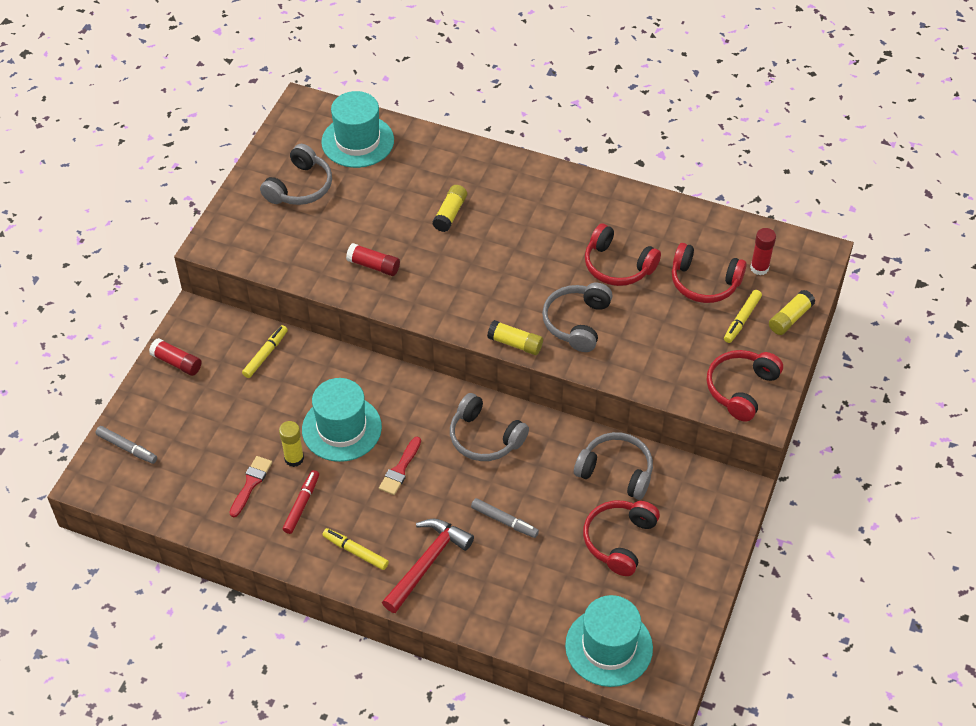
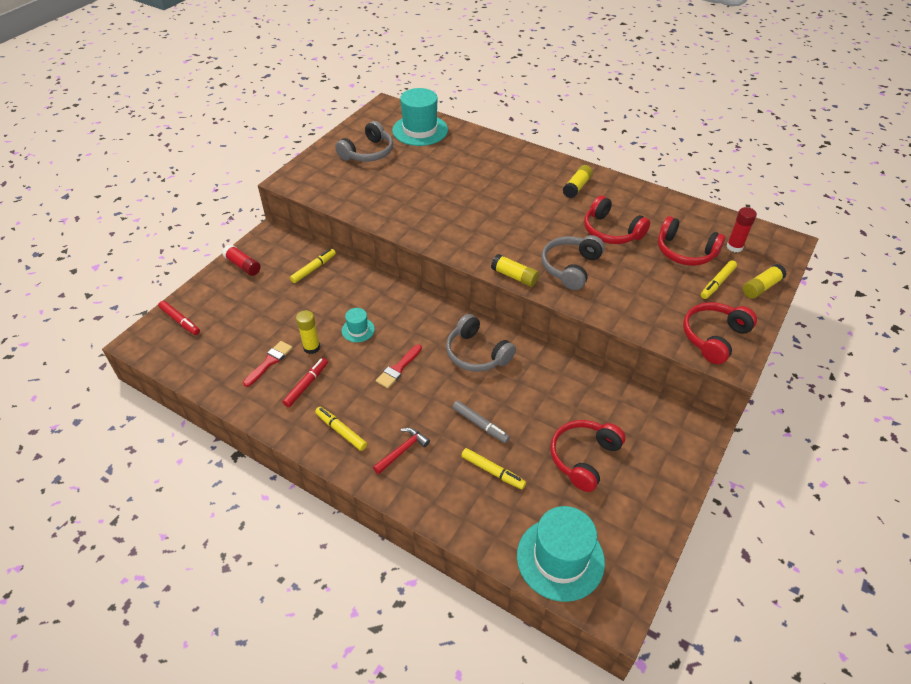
camera: 10 degrees right, 5 degrees down
(127, 448) = (180, 321): grey marker -> red marker
(341, 428) = (358, 330): turquoise hat -> turquoise hat, size x0.49
(373, 266) = (410, 208): red glue stick -> none
(427, 563) = (402, 450): red hammer -> red hammer, size x0.59
(450, 214) = (479, 182): yellow glue stick -> yellow glue stick (577, 187)
(527, 570) = (492, 471): none -> yellow marker
(616, 471) = (588, 397): grey headphones -> none

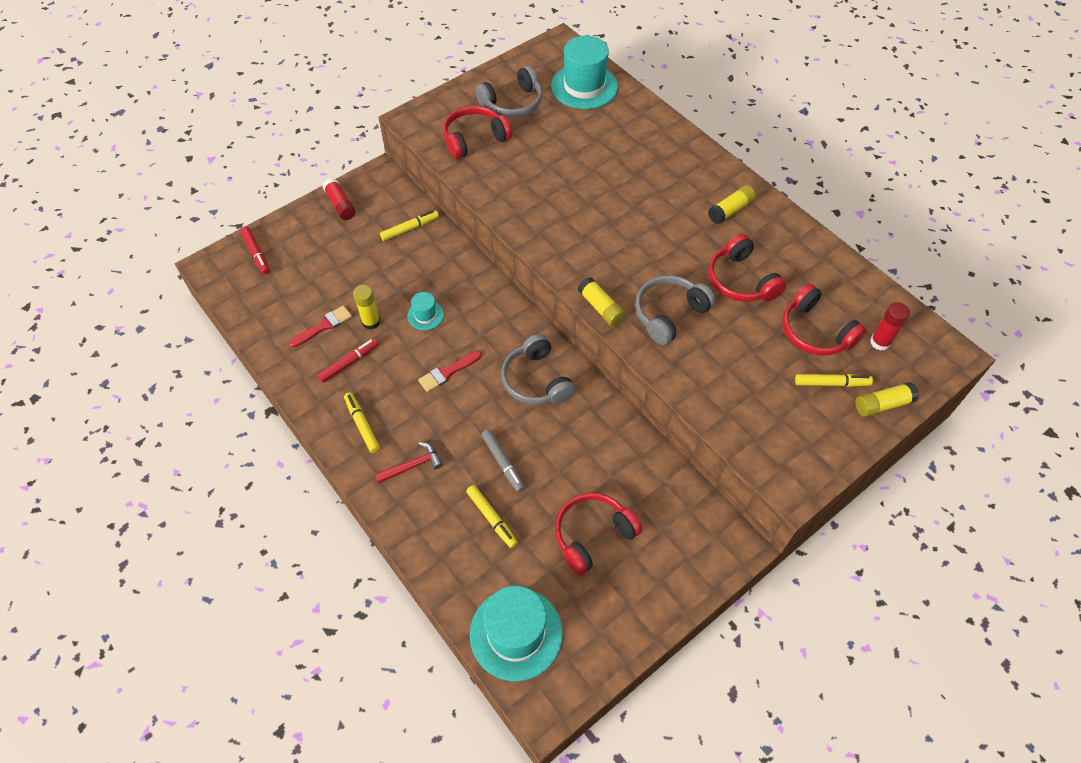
camera: 20 degrees right, 10 degrees up
(714, 337) = (789, 450): red headphones -> red headphones (474, 139)
(717, 283) = (831, 383): yellow marker -> yellow marker turned 150 degrees counterclockwise

